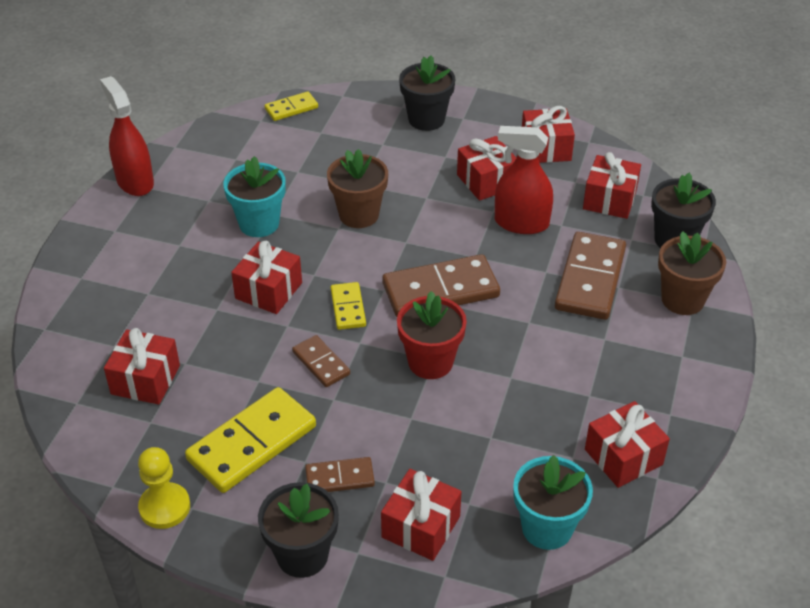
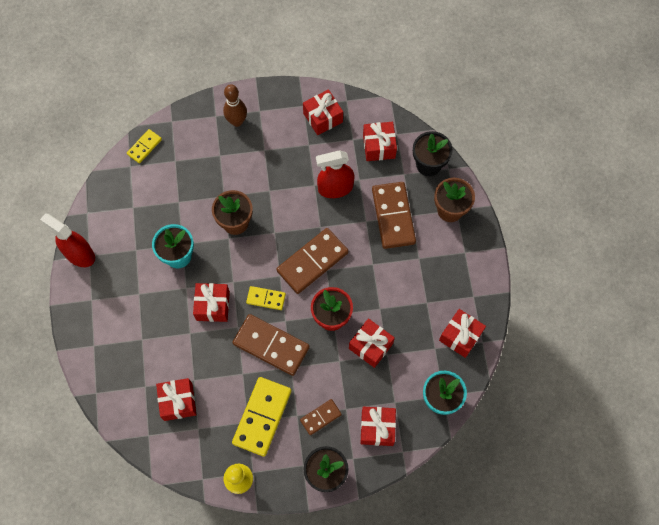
camera: 25 degrees left, 25 degrees up
(321, 363) = (271, 345): brown domino -> brown domino, size x1.88
(348, 308) = (266, 298): yellow domino -> yellow domino turned 45 degrees counterclockwise
(426, 119) = (237, 121): black flower pot -> brown bowling pin
(487, 181) = (299, 161): red gift -> red gift (370, 346)

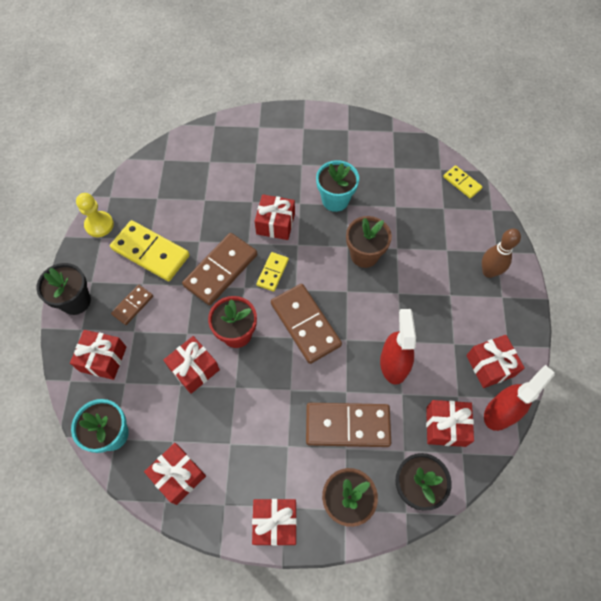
camera: 100 degrees right, 5 degrees down
(79, 254) = (350, 122): red spray bottle -> red spray bottle (500, 412)
(178, 402) = (187, 185): red gift -> red gift (275, 523)
(320, 417) = (133, 305): brown domino -> brown domino turned 60 degrees clockwise

